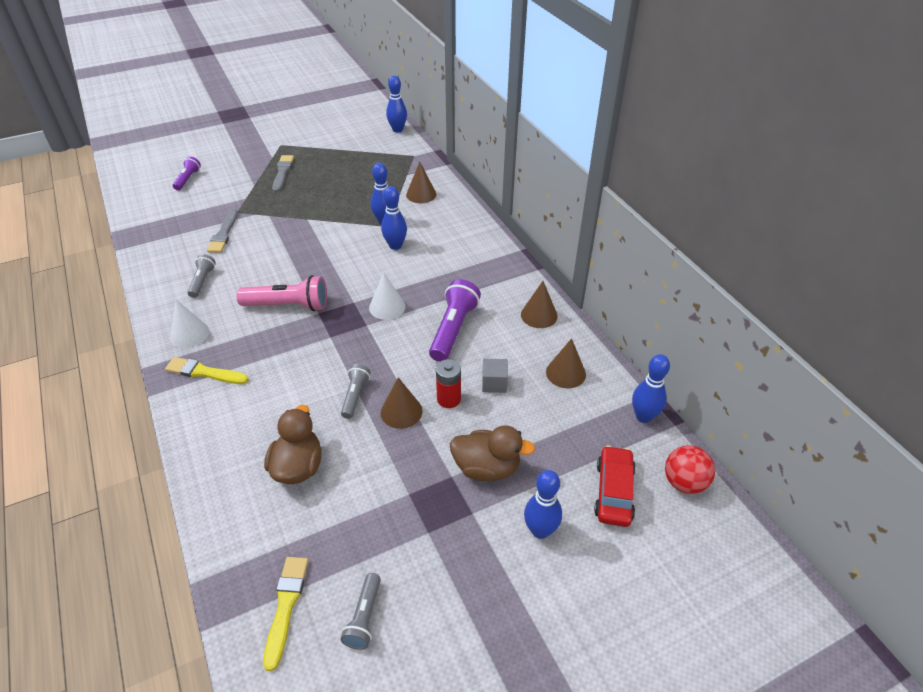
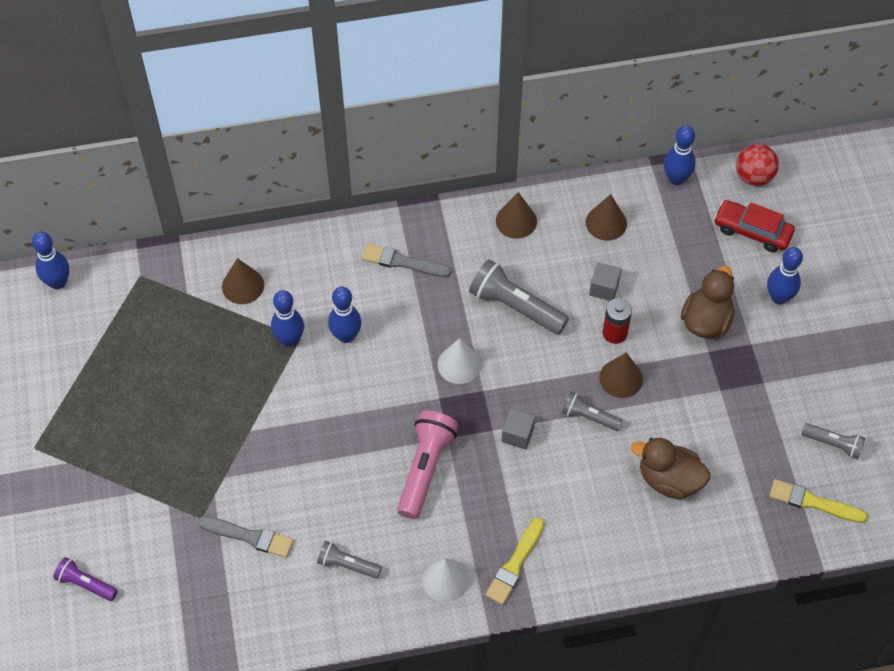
camera: 75 degrees left, 15 degrees up
(282, 172) = (119, 451): grey brush -> grey brush (403, 262)
(328, 352) = (517, 434): none -> grey cube
(453, 329) = (515, 306): purple flashlight -> grey flashlight

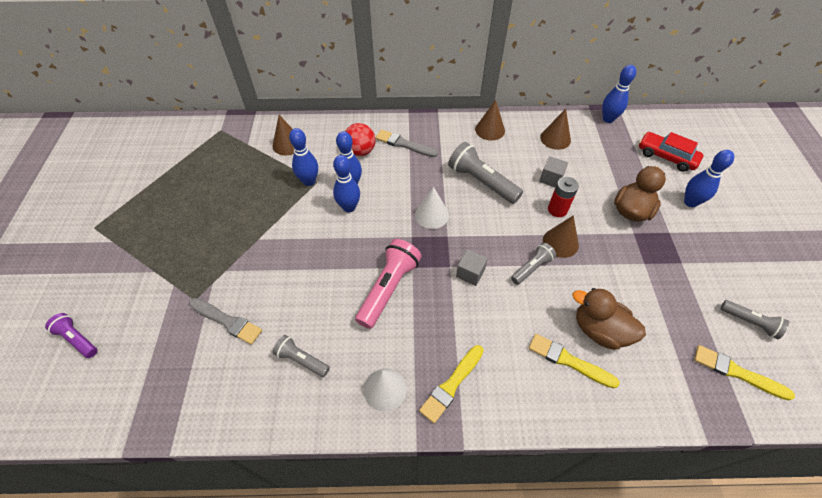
camera: 10 degrees right, 5 degrees down
(58, 282) = (164, 127): blue bowling pin -> blue bowling pin (349, 207)
(589, 417) = (532, 268): grey flashlight -> grey flashlight turned 105 degrees clockwise
(637, 519) = (569, 361): none -> yellow brush
(754, 176) = (665, 124): red ball -> red ball (360, 151)

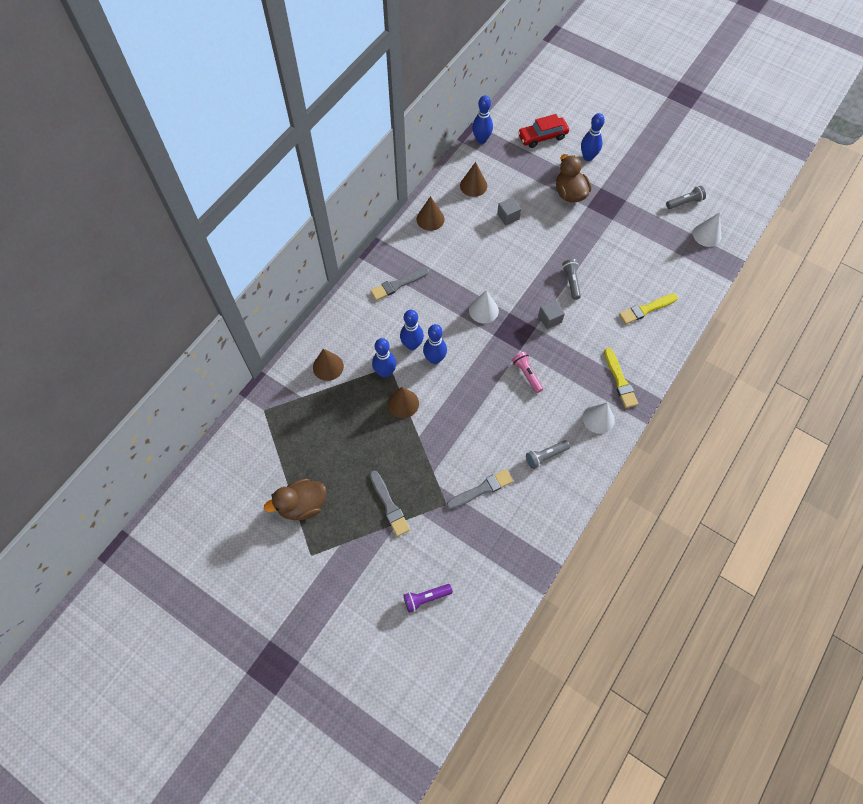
camera: 55 degrees left, 10 degrees up
(170, 255) = (389, 505): none -> grey brush
(360, 151) = (381, 319): red ball -> none
(388, 288) = (527, 374): pink flashlight -> pink flashlight, size x0.58
(482, 182) = (477, 259): grey flashlight -> none
(557, 209) = (537, 233): red battery -> none
(560, 242) = (564, 251): brown cone -> brown cone (403, 403)
(599, 330) = (638, 279): brown duck -> brown duck (302, 505)
(737, 372) = (707, 235): yellow brush -> white cone

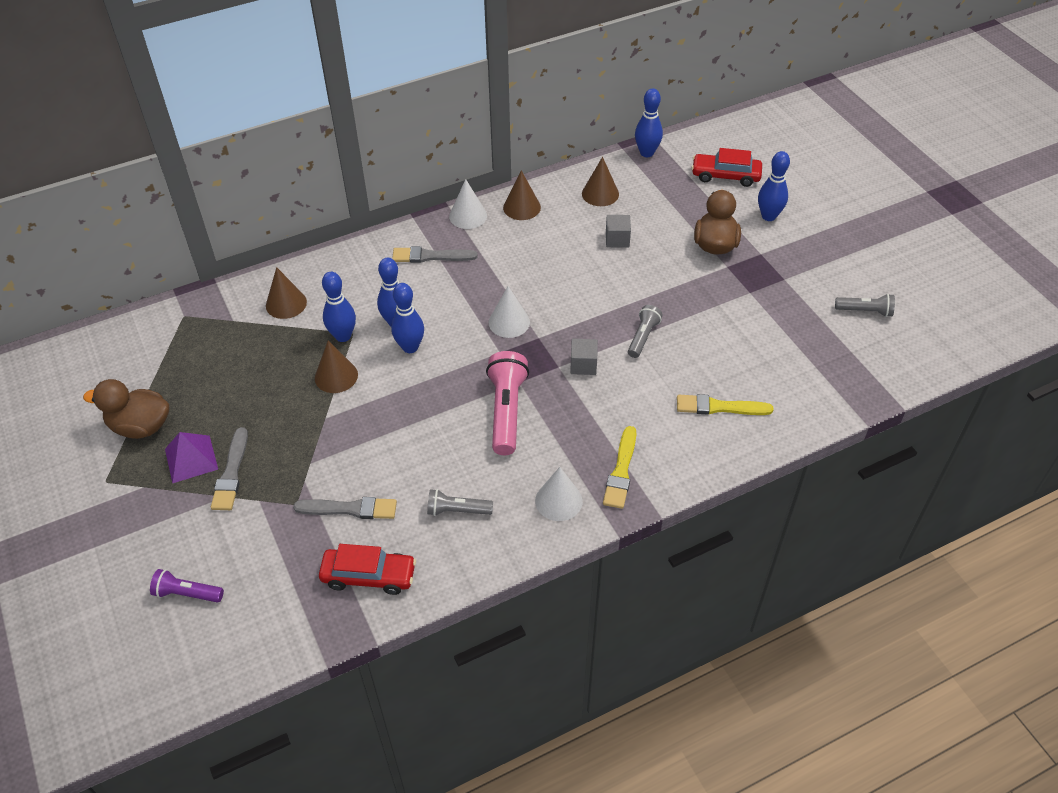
camera: 30 degrees right, 15 degrees down
(355, 509) = (191, 459): none -> purple pyramid
(525, 526) = (369, 576): none -> red car
(527, 374) = (506, 411): pink flashlight -> pink flashlight, size x1.73
(707, 235) = (870, 358): white cone -> white cone (468, 216)

